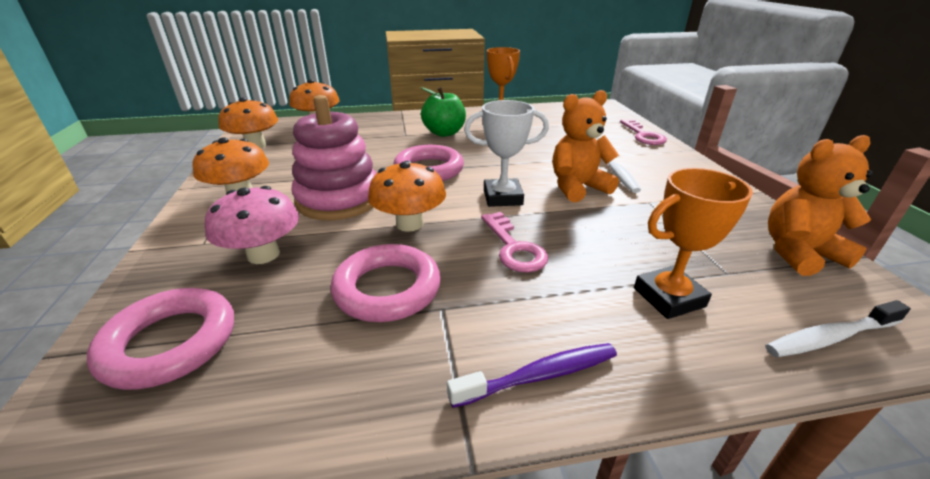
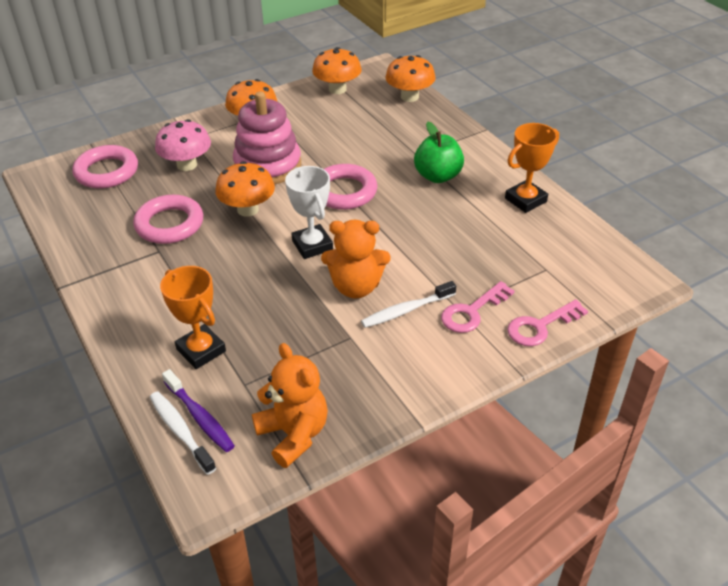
camera: 70 degrees right, 10 degrees up
(514, 248) = (236, 267): pink key -> pink key (472, 312)
(540, 375) = (114, 299): purple toothbrush -> purple toothbrush (200, 417)
(577, 187) = (356, 287): orange teddy bear -> orange teddy bear turned 135 degrees clockwise

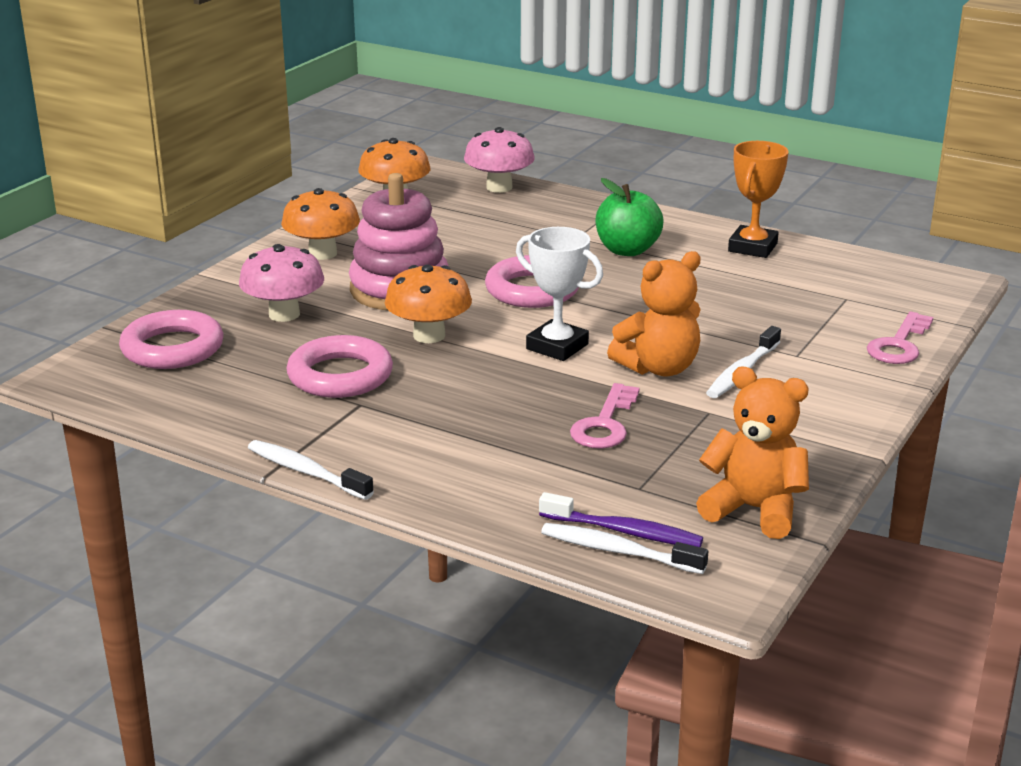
camera: 30 degrees left, 15 degrees down
(81, 293) = (306, 471): none -> white toothbrush
(201, 350) = (545, 475): orange trophy -> none
(409, 97) = (499, 187): orange mushroom -> pink mushroom
(472, 312) = (814, 353): pink key -> pink key (605, 424)

